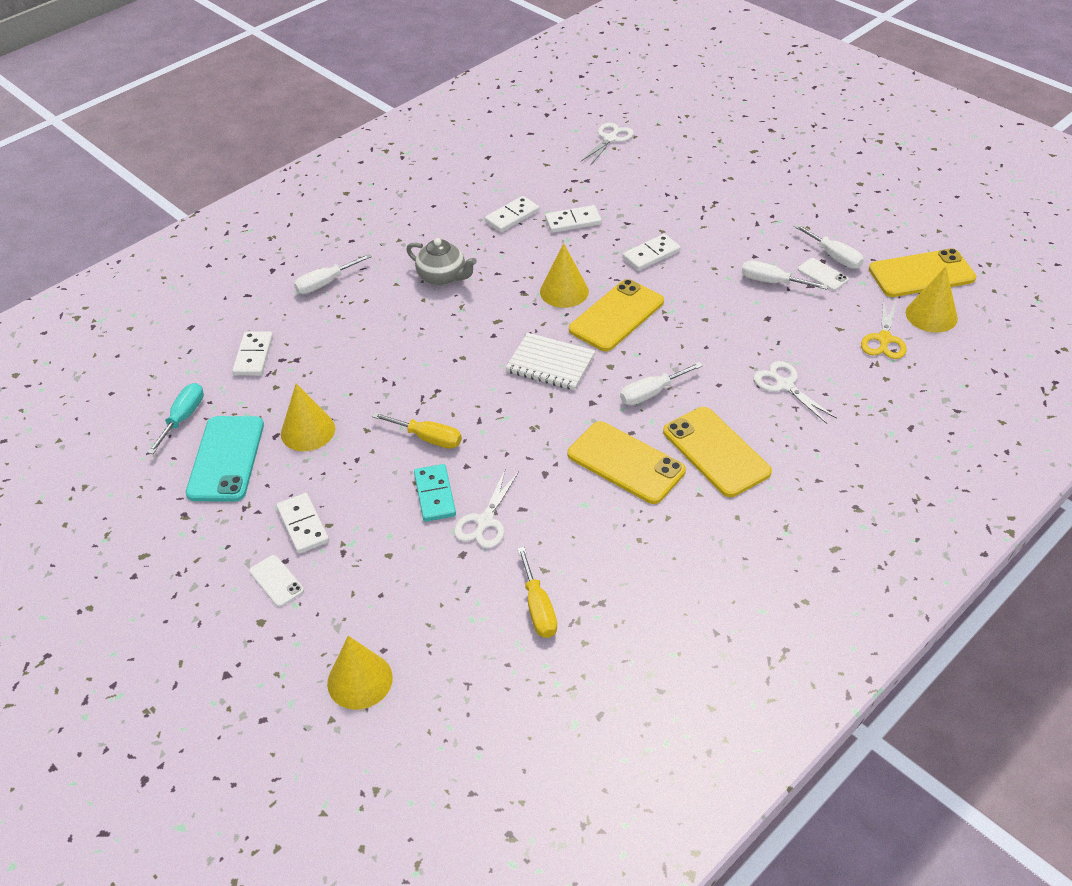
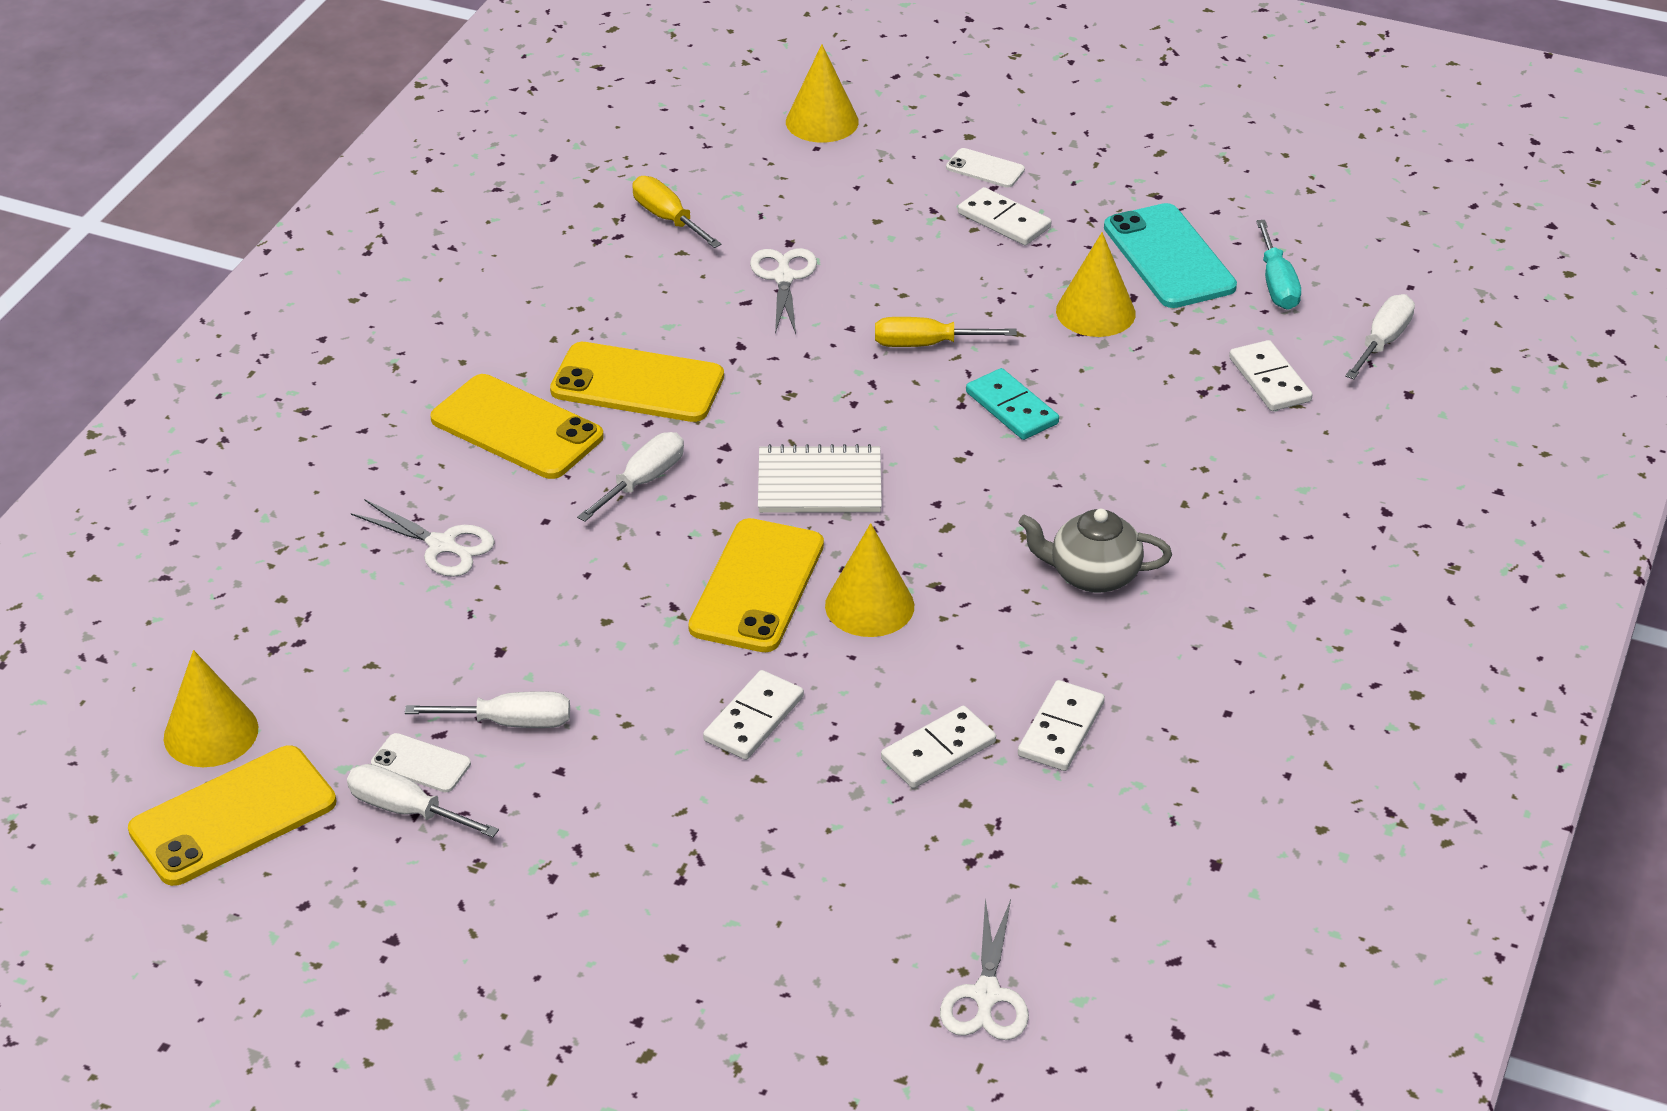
camera: 155 degrees right, 5 degrees down
(325, 283) = (1276, 512): white screwdriver -> white screwdriver (1383, 341)
(435, 495) = (867, 288): turquoise domino -> turquoise domino (1011, 408)
(884, 339) = (291, 664): yellow scissors -> none

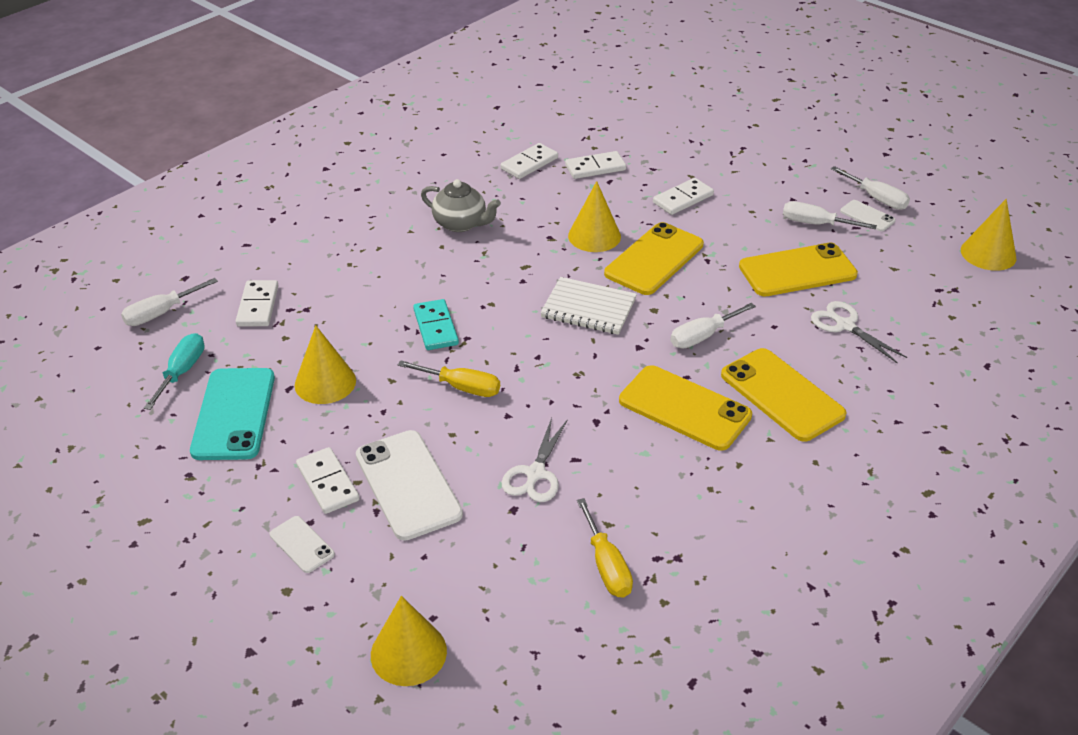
camera: 160 degrees left, 0 degrees up
(233, 816) = (970, 214): yellow phone -> yellow phone (797, 271)
(917, 238) = (408, 485): none -> white phone
(986, 996) = (624, 89): white scissors -> none

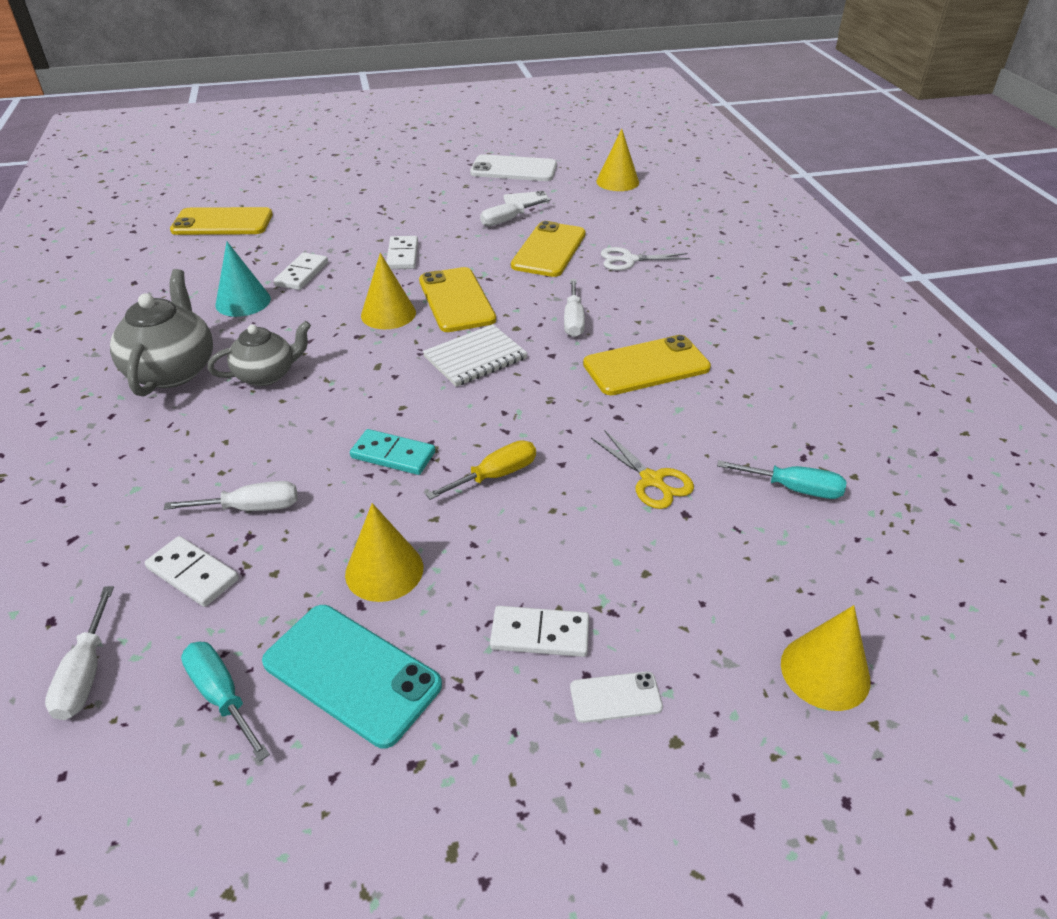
camera: 55 degrees left, 0 degrees up
(408, 485) = (595, 571): white phone -> white phone (513, 169)
(423, 183) = (173, 370): none -> grey teapot
(529, 163) = (243, 301): white domino -> turquoise cone
(535, 474) = (652, 480): white scissors -> yellow scissors
(606, 565) = (794, 489): yellow screwdriver -> turquoise screwdriver
(782, 395) = (674, 317): yellow phone -> yellow phone (222, 223)
(876, 198) = (512, 188): white screwdriver -> white screwdriver (251, 508)

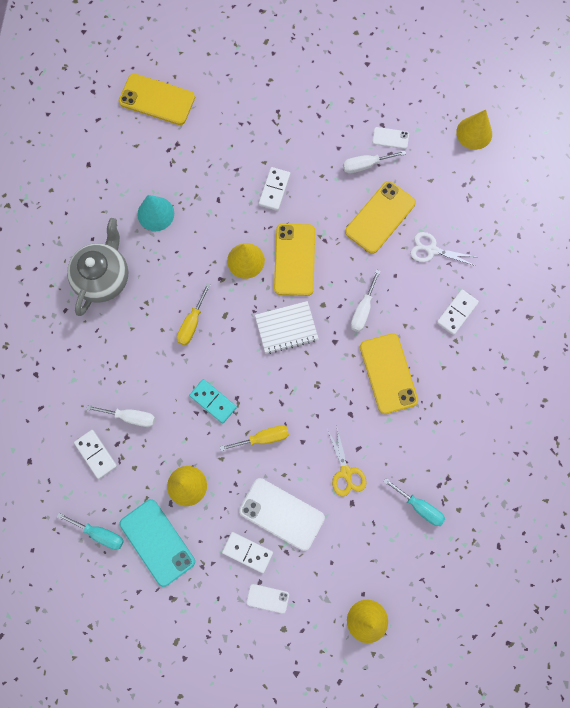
camera: 20 degrees right, 35 degrees up
(85, 673) = (43, 499): white screwdriver -> none
(222, 696) = (100, 533): turquoise screwdriver -> turquoise screwdriver turned 135 degrees clockwise
(267, 375) = (157, 301): grey teapot -> none
(302, 274) = (200, 191): white domino -> white domino (457, 312)
(328, 384) = (192, 323): none -> yellow screwdriver
(513, 169) = (398, 85): white phone -> white phone (281, 514)
(646, 366) = (388, 373): yellow phone -> yellow phone turned 75 degrees clockwise

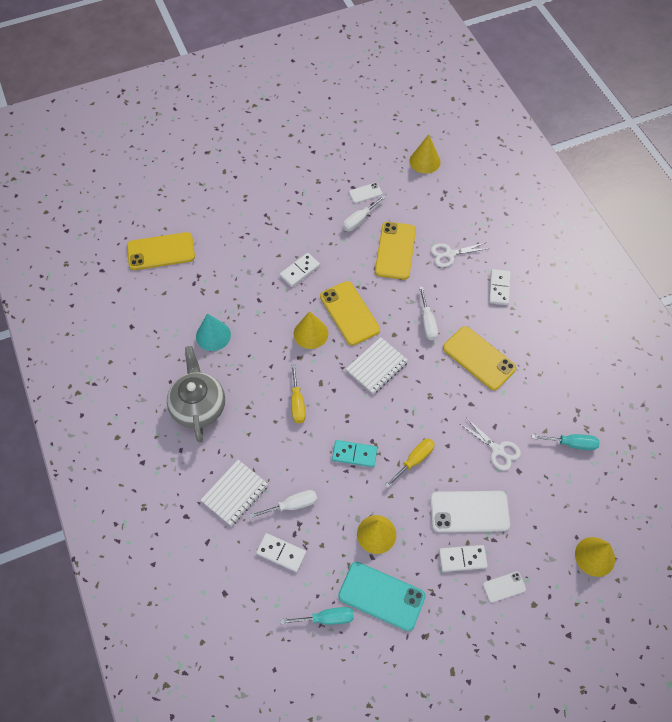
camera: 30 degrees left, 15 degrees down
(88, 377) = (235, 493): none -> white notebook
(274, 190) = (300, 271): white domino -> white domino turned 60 degrees clockwise
(346, 472) = (498, 450): yellow scissors -> white scissors

